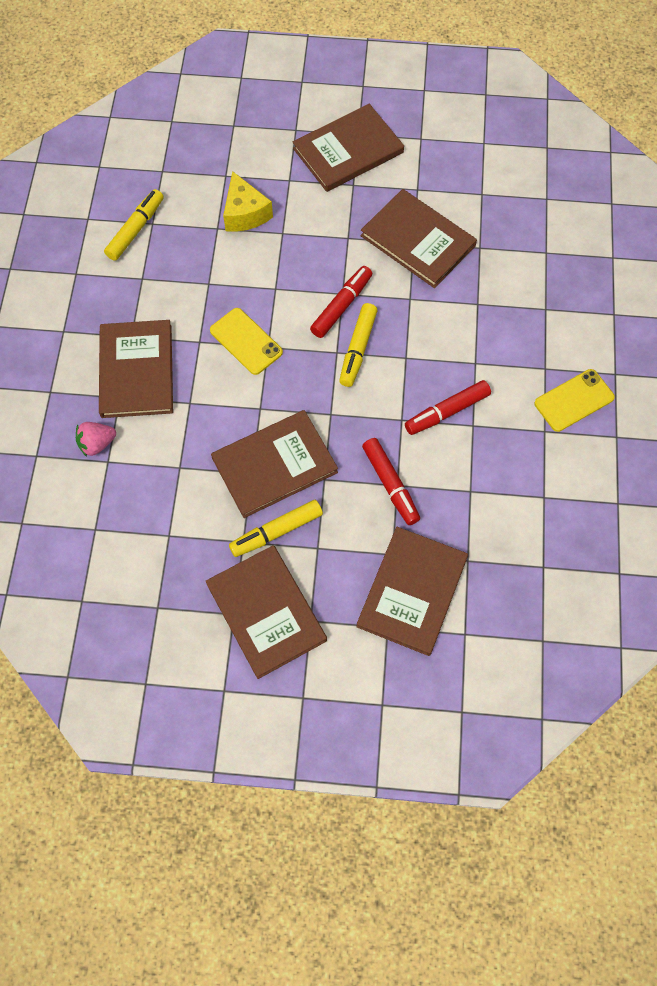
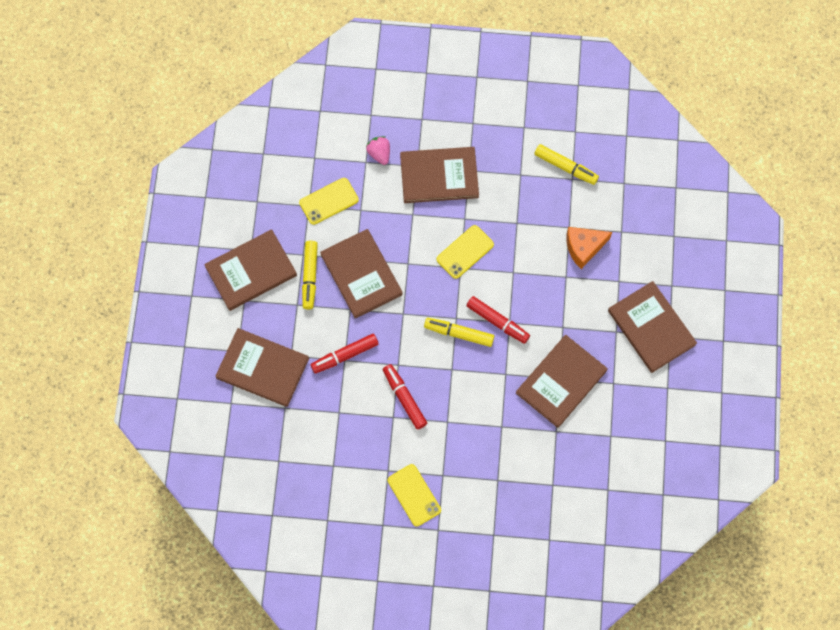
camera: 90 degrees right, 5 degrees up
(163, 508) = (329, 201): none -> yellow phone
(245, 213) = (583, 247): yellow cheese -> orange cheese
(276, 531) = (310, 277): yellow marker -> yellow marker turned 150 degrees counterclockwise

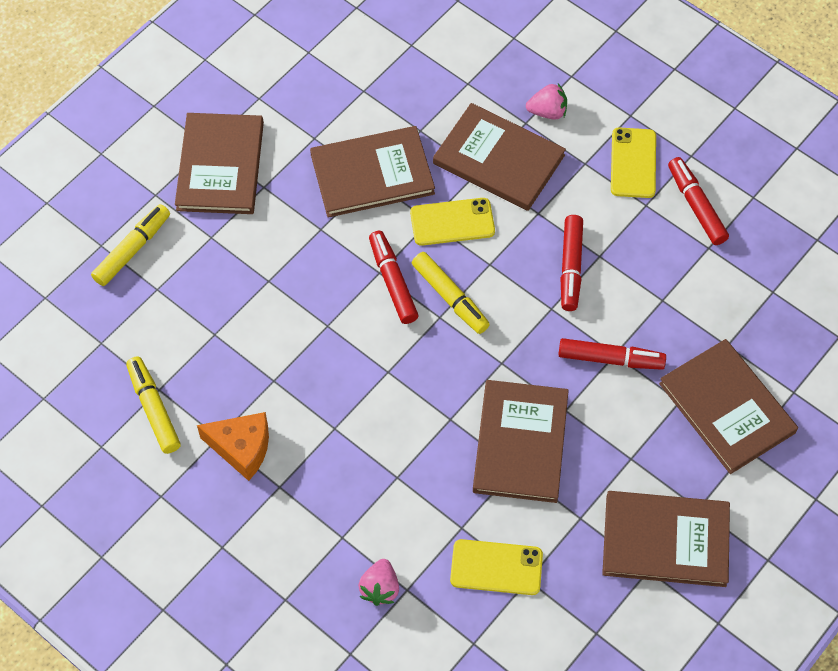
camera: 145 degrees left, 10 degrees down
(310, 277) = (590, 483): yellow marker -> yellow marker (132, 249)
(357, 490) = (696, 206): none -> red marker
(439, 176) = (324, 504): brown book -> brown book (498, 159)
(465, 252) = (367, 387): yellow phone -> yellow phone (452, 222)
(490, 497) = (547, 112): none -> pink strawberry
(583, 247) = (218, 299): orange cheese -> orange cheese (242, 448)

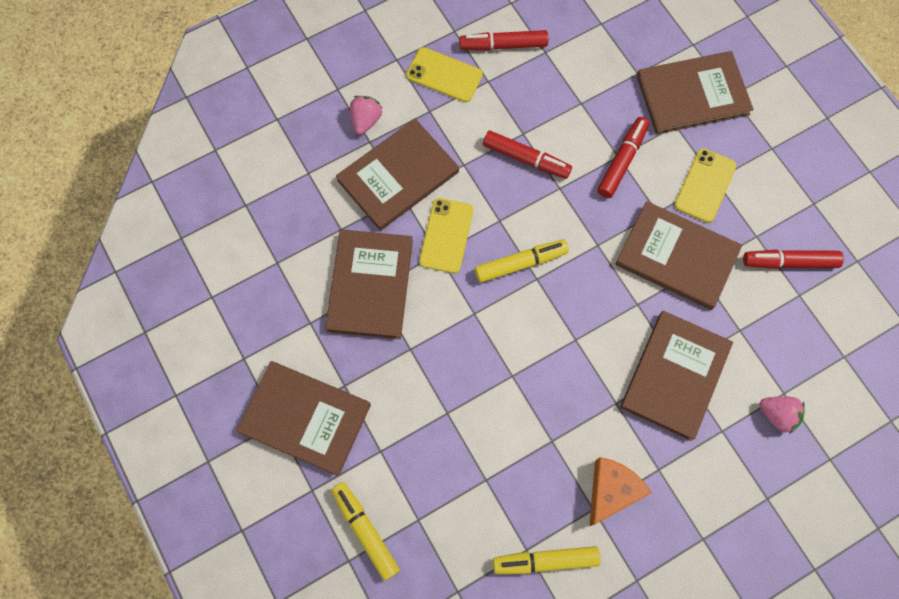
camera: 70 degrees left, 10 degrees up
(393, 281) = (488, 305): red marker -> red marker (789, 262)
(496, 567) = (783, 315): yellow phone -> yellow phone (705, 185)
(665, 540) = (793, 182): brown book -> brown book (675, 376)

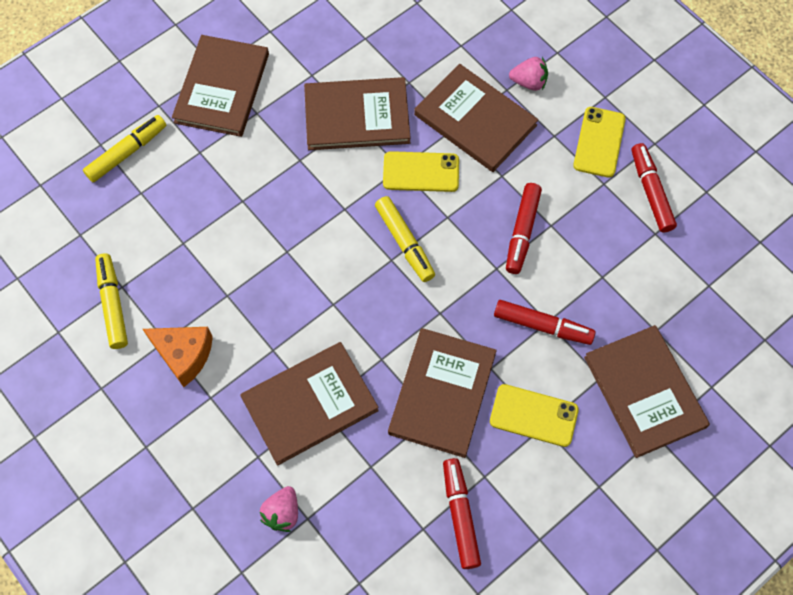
camera: 80 degrees right, 5 degrees down
(675, 376) = (310, 404): brown book -> brown book turned 45 degrees counterclockwise

